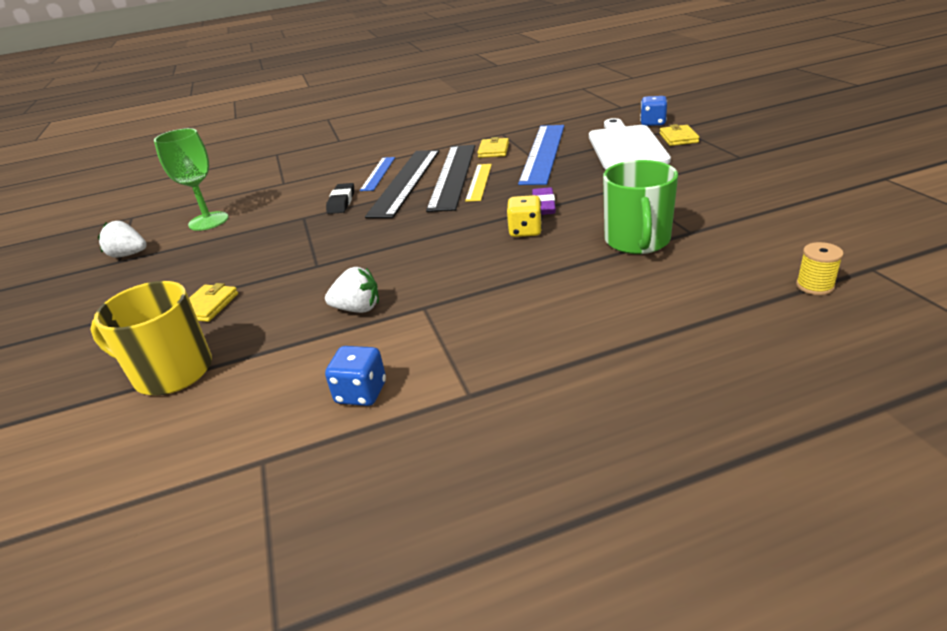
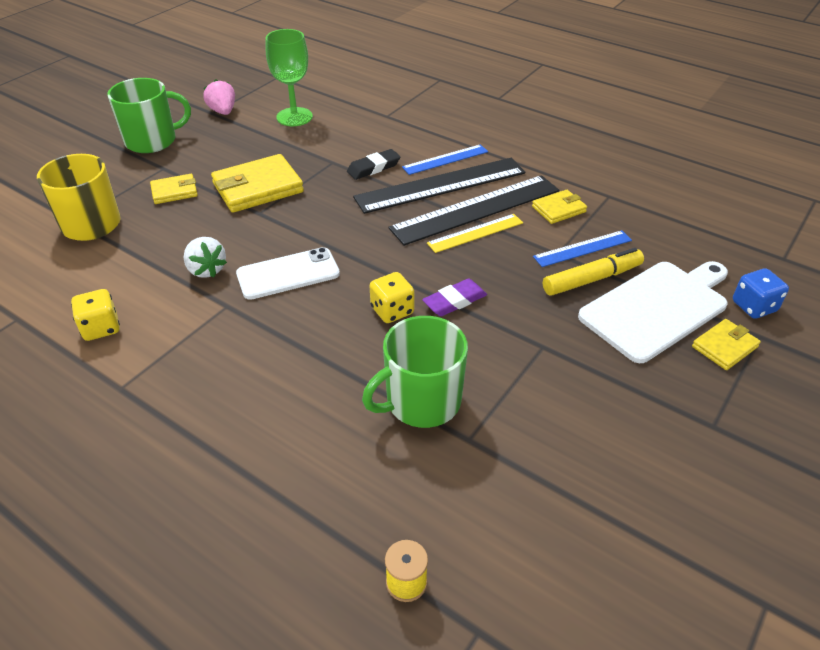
camera: 50 degrees right, 10 degrees up
(97, 305) = (152, 141): none -> green mug
(129, 255) = (223, 111): white strawberry -> pink strawberry
(280, 259) = (258, 188): none -> yellow wallet
(361, 393) = (101, 328): blue dice -> yellow dice
(422, 267) = (288, 274): none -> white phone
(543, 153) = (583, 248): blue ruler -> blue ruler, size x0.54
(576, 157) = (591, 279): none -> yellow marker

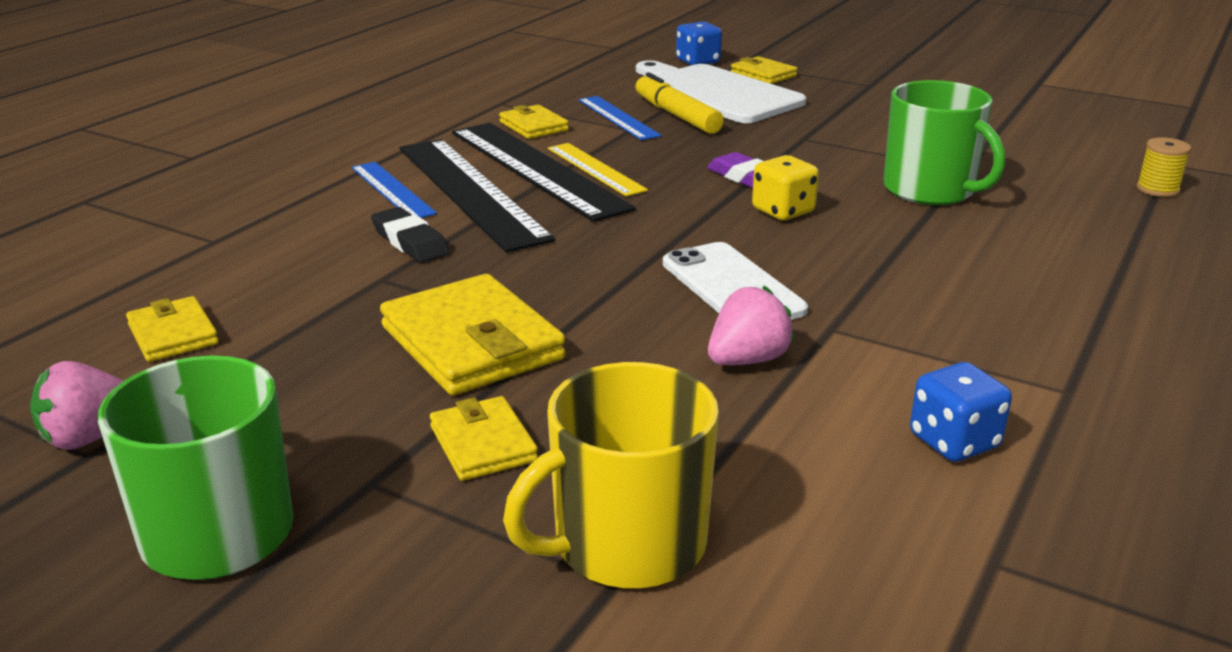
camera: 95 degrees left, 15 degrees down
(101, 328) = (954, 441): yellow dice -> blue dice
(206, 270) = (747, 360): white strawberry -> pink strawberry
(294, 117) = (173, 334): green goblet -> yellow wallet

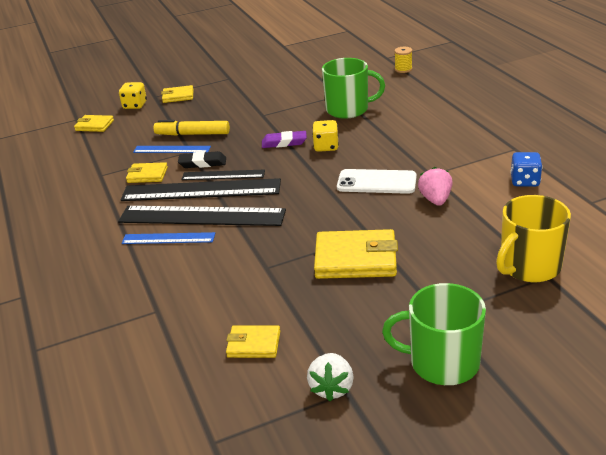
camera: 50 degrees left, 5 degrees up
(90, 437) = (331, 388): pink strawberry -> white strawberry
(410, 242) = (236, 249): black eraser -> black eraser (202, 163)
(483, 444) = (438, 279): yellow wallet -> yellow wallet (94, 125)
(595, 169) = (223, 175): yellow ruler -> black ruler
(626, 544) = (529, 266): yellow mug -> yellow mug turned 45 degrees clockwise
(698, 62) = (135, 105): blue dice -> yellow dice
(716, 93) = (181, 115): white cutting board -> none

